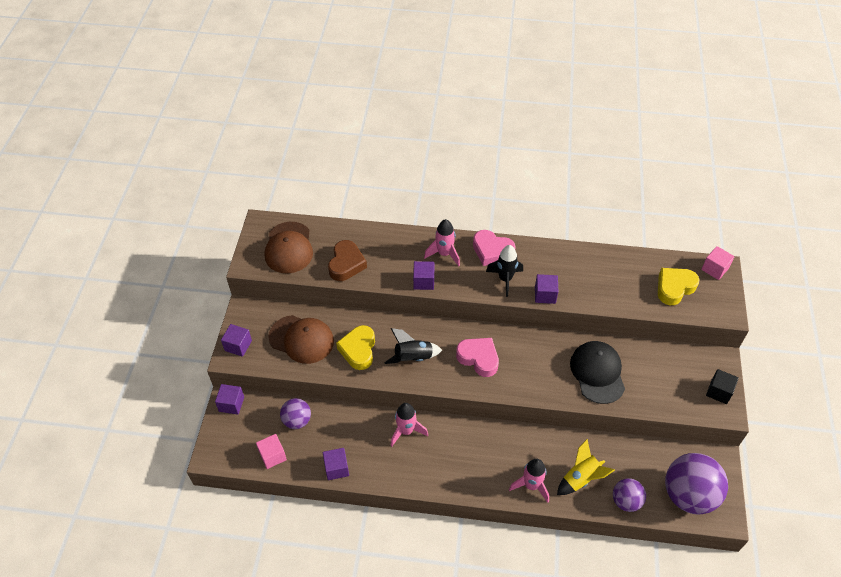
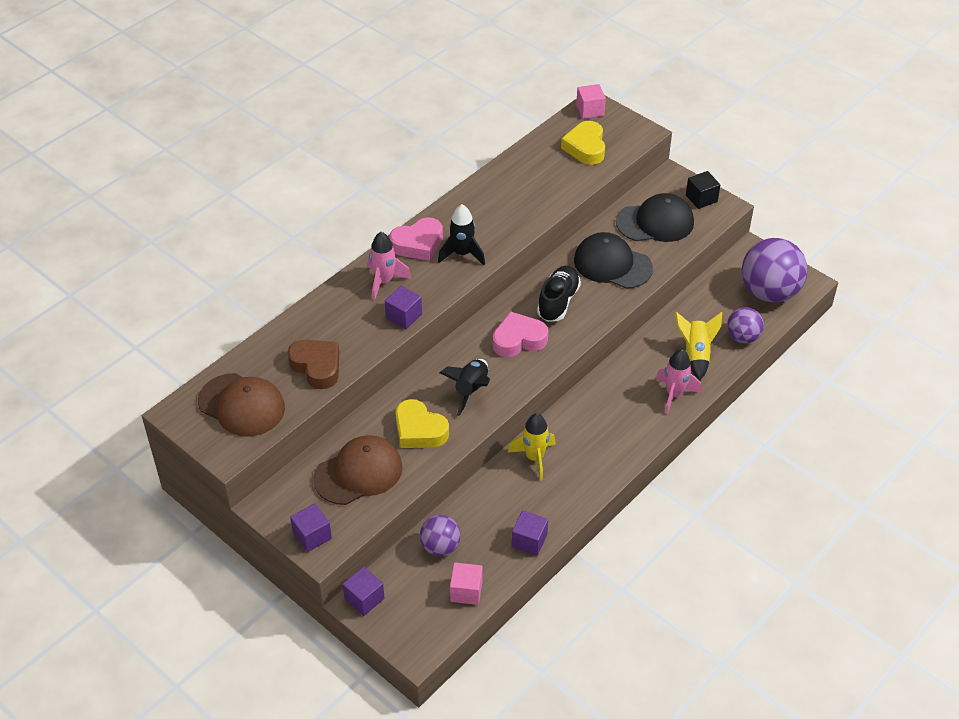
camera: 55 degrees left, 5 degrees down
(406, 431) = (534, 458): pink rocket -> yellow rocket
(532, 361) = (558, 302): none -> black shoe
(545, 295) = (509, 236): purple cube -> none
(664, 376) = (655, 222): none -> black cap

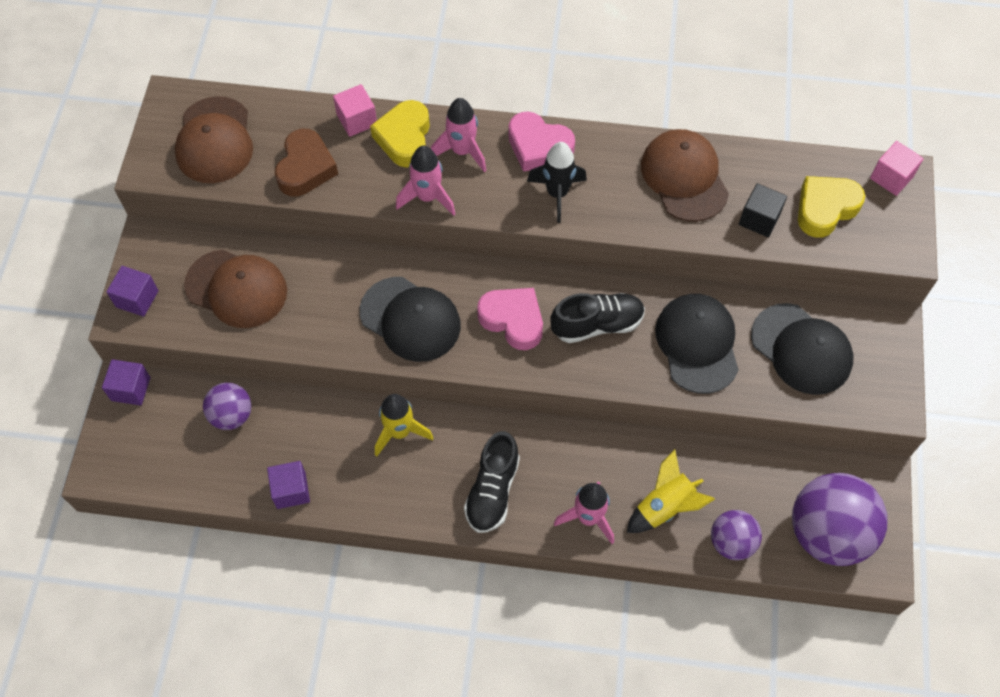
camera: 55 degrees right, 15 degrees up
(404, 316) = (427, 197): purple cube -> pink rocket
(419, 430) = (325, 306): yellow heart -> yellow heart (404, 138)
(466, 591) = (193, 470): pink cube -> pink cube (357, 120)
(471, 390) = (410, 319): black rocket -> black cap
(506, 192) = (684, 177): none -> brown cap
(618, 432) = (492, 491): none -> black shoe
(701, 198) = (884, 374): black cube -> black cube (759, 219)

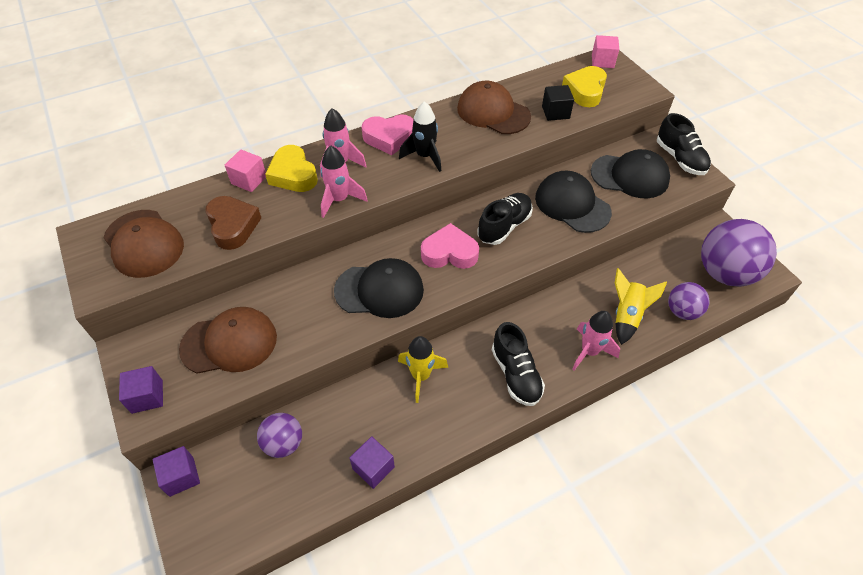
camera: 35 degrees left, 10 degrees down
(888, 363) = (680, 159): none -> black shoe

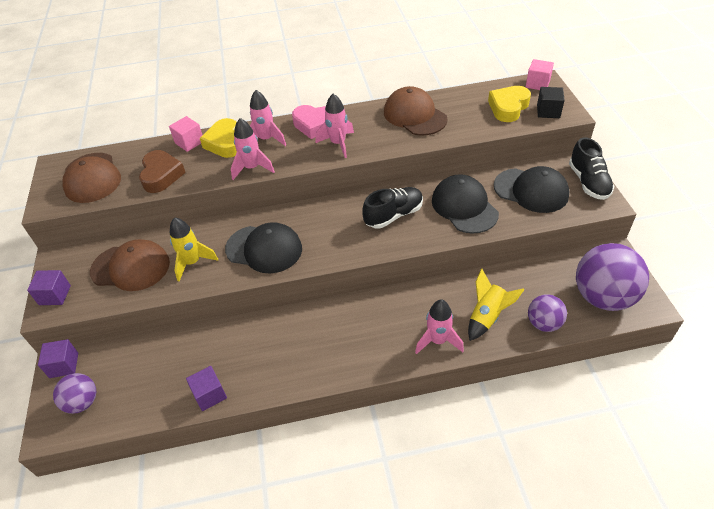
camera: 20 degrees right, 5 degrees down
(284, 443) = (149, 358): purple ball -> purple ball (82, 402)
(421, 376) = (280, 329): yellow rocket -> yellow rocket (193, 262)
(424, 156) = (338, 144): black rocket -> pink rocket
(449, 253) = (336, 229): pink heart -> none
(516, 374) = (362, 345): black shoe -> none
(555, 112) = (471, 122): black cube -> black cube (548, 111)

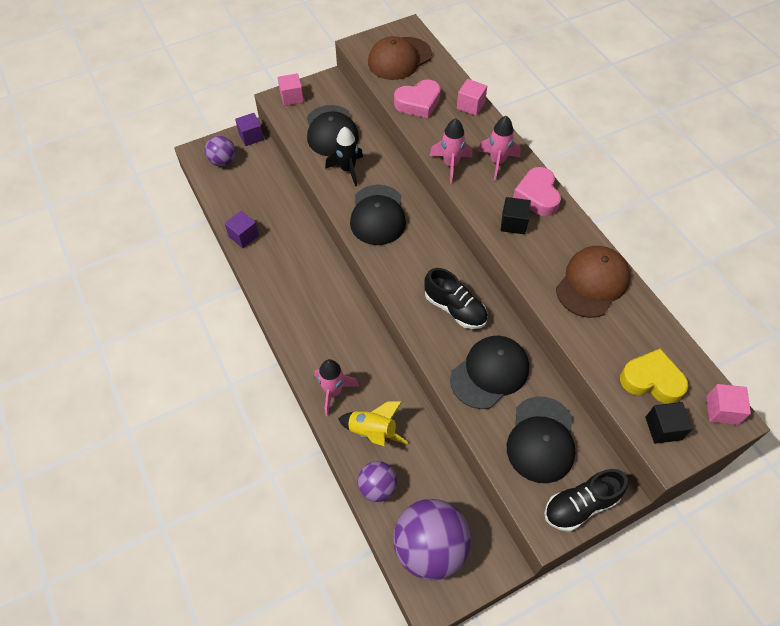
camera: 70 degrees right, 10 degrees up
(55, 295) = (292, 97): purple cube -> pink cube
(130, 267) = (331, 131): brown cap -> black cap
(161, 175) = (418, 103): brown heart -> pink heart
(193, 262) = (348, 170): yellow rocket -> black rocket
(225, 143) = (479, 132): yellow heart -> none
(338, 144) = (513, 223): pink rocket -> black cube

